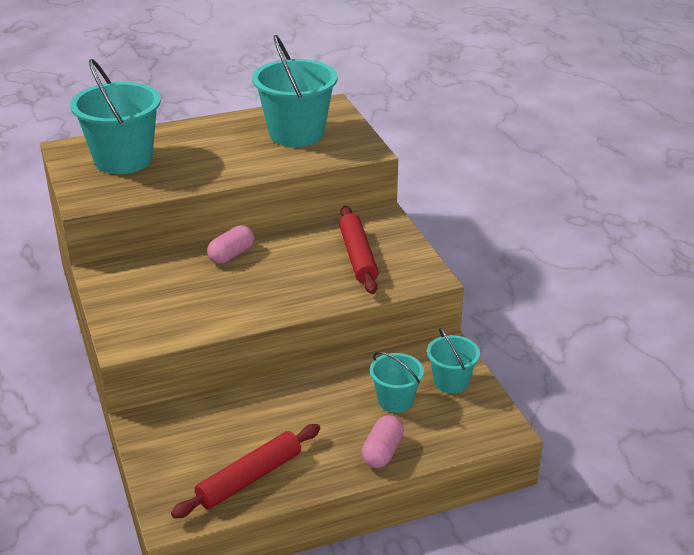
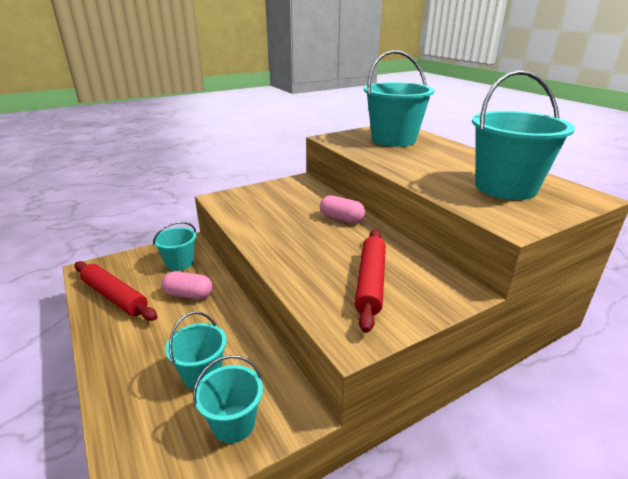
camera: 80 degrees right, 5 degrees down
(192, 427) = (179, 263): none -> turquoise bucket
(358, 256) = (370, 282): red rolling pin -> red rolling pin turned 60 degrees counterclockwise
(382, 452) = (123, 372): pink capsule -> pink capsule (189, 295)

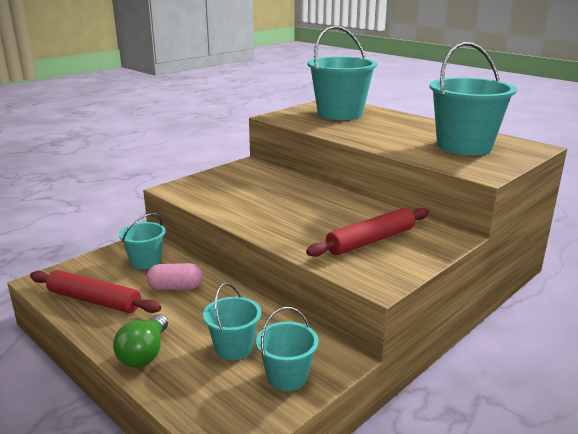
camera: 15 degrees left, 5 degrees down
(120, 364) = (144, 353): none -> green light bulb
(341, 219) = (313, 194): pink capsule -> none
(370, 282) = (371, 241): red rolling pin -> red rolling pin turned 60 degrees clockwise

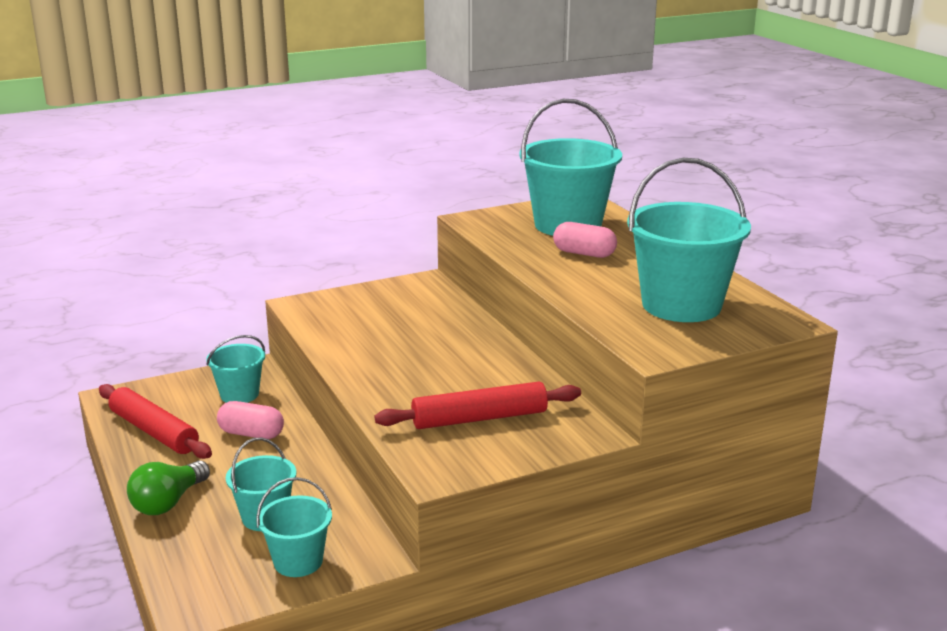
camera: 20 degrees right, 0 degrees up
(369, 127) = (584, 253): none -> pink capsule

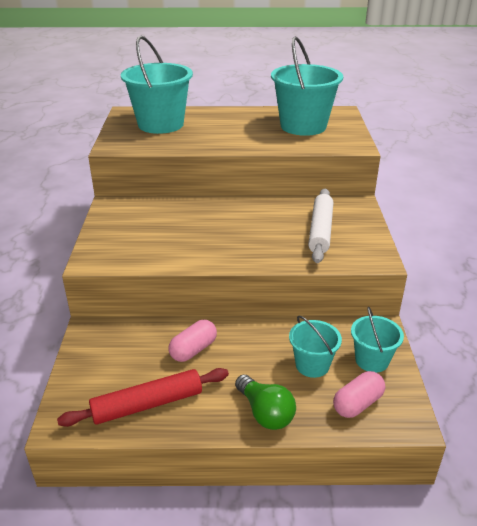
camera: 65 degrees left, 10 degrees up
(239, 394) = (126, 344): turquoise bucket -> none
(479, 418) = (320, 231): red rolling pin -> white rolling pin
(584, 253) = (209, 130): pink capsule -> pink capsule (357, 404)

